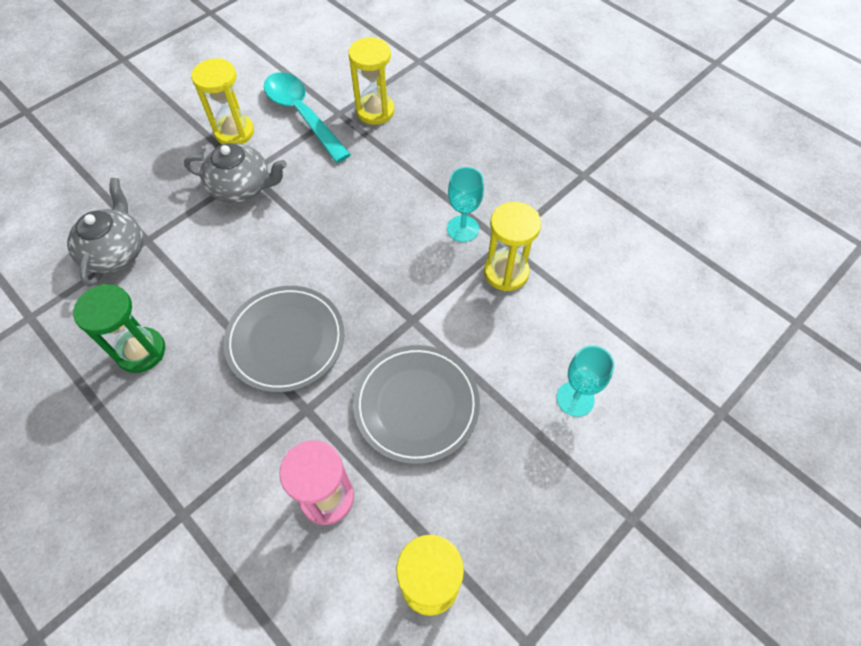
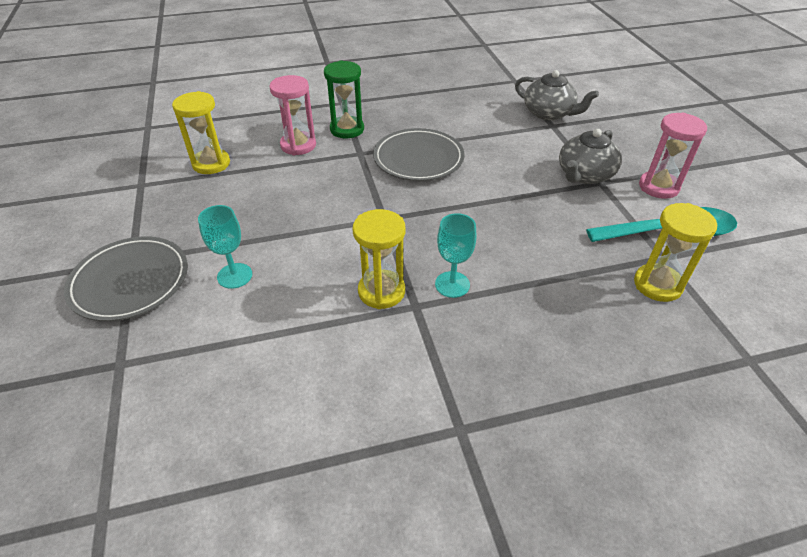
camera: 120 degrees right, 15 degrees down
(141, 351) = (458, 108): green hourglass -> green hourglass (347, 129)
(234, 132) = (658, 187): yellow hourglass -> pink hourglass
(416, 405) = (316, 196): grey plate -> grey plate (130, 281)

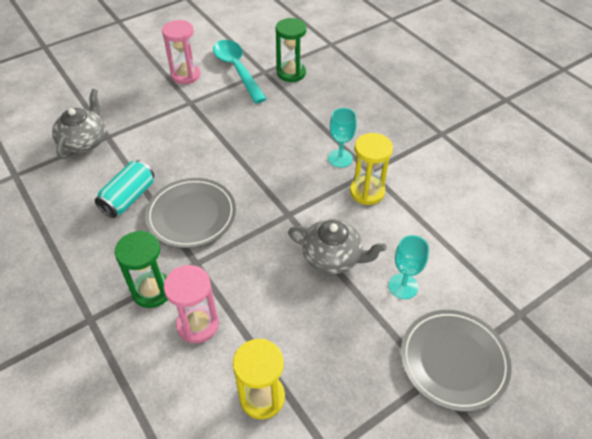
camera: 110 degrees left, 5 degrees up
(459, 129) = (128, 198): none -> turquoise can
(584, 175) = (182, 111): grey teapot -> grey teapot (333, 257)
(657, 285) = (291, 73): yellow hourglass -> green hourglass

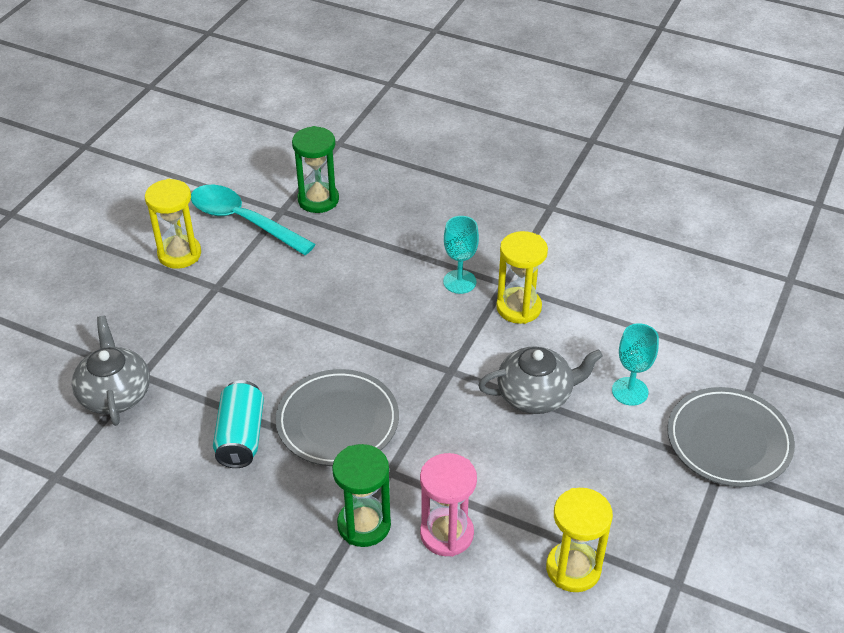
camera: 30 degrees left, 5 degrees down
(186, 75) = (179, 254): pink hourglass -> yellow hourglass

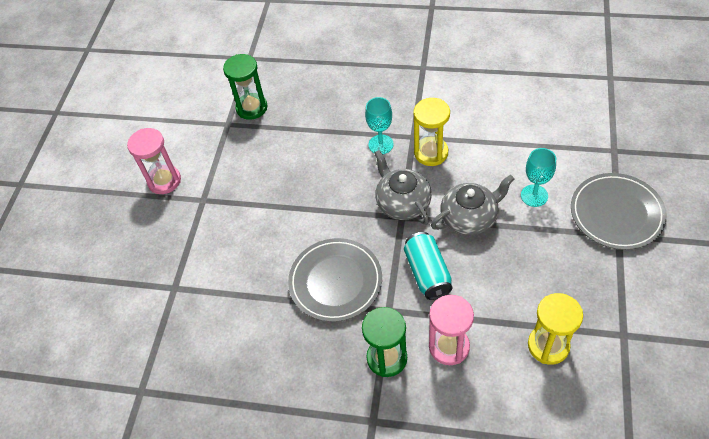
camera: 10 degrees left, 10 degrees up
(115, 394) = (160, 309): grey teapot -> grey teapot (402, 203)
(179, 254) = (164, 181): yellow hourglass -> pink hourglass
(240, 436) = (268, 315): turquoise can -> turquoise can (427, 273)
(243, 221) = (202, 140): turquoise spoon -> none

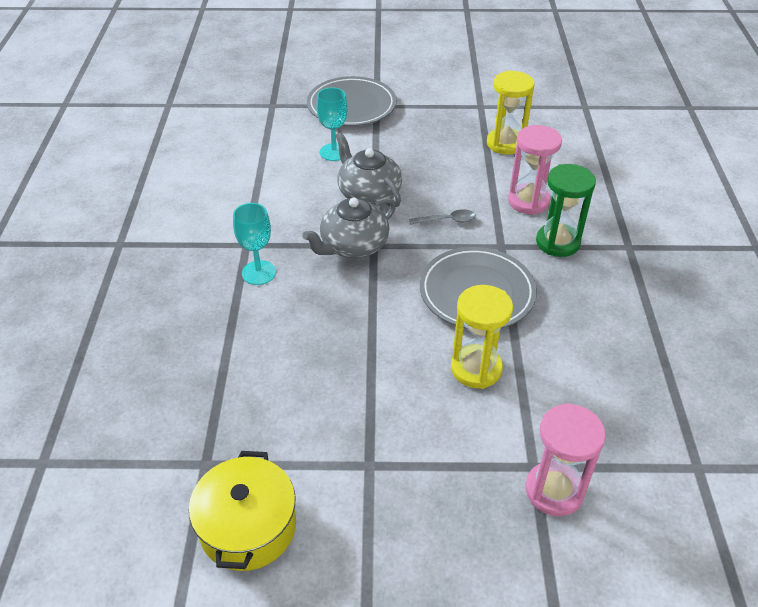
camera: 105 degrees left, 10 degrees down
(164, 181) = (334, 535): pink hourglass -> pink hourglass (554, 491)
(182, 143) = (248, 527): none -> yellow pot
(252, 108) = (171, 434): green hourglass -> none
(427, 273) = (447, 220): turquoise can -> grey spoon
(431, 153) = (274, 227): yellow hourglass -> yellow hourglass (476, 368)

